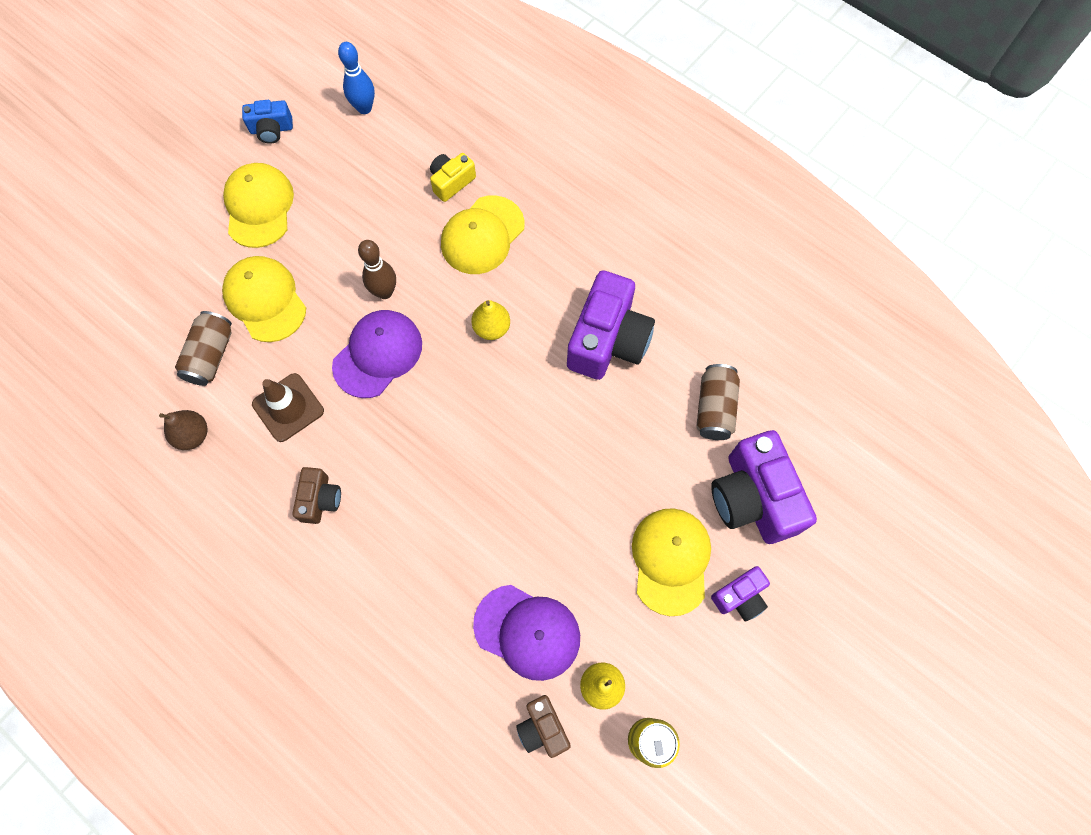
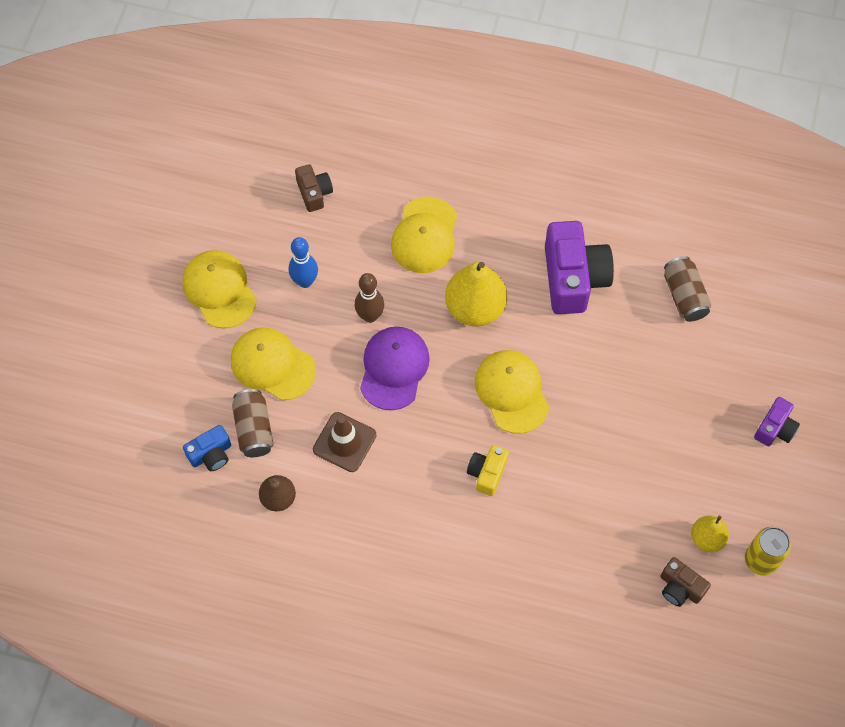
camera: 25 degrees left, 5 degrees down
(271, 129) = (189, 219): blue camera -> blue camera (211, 454)
(320, 499) = (413, 501): brown camera -> brown camera (314, 193)
(364, 108) = (261, 168): blue bowling pin -> blue bowling pin (305, 281)
(451, 182) = (373, 201): yellow camera -> yellow camera (487, 473)
(491, 328) = (475, 308): yellow pear -> yellow pear, size x1.78
(527, 632) = (631, 525): purple cap -> none
(670, 560) = (710, 425): yellow cap -> yellow cap (512, 392)
(753, 498) = (748, 351): purple camera -> none

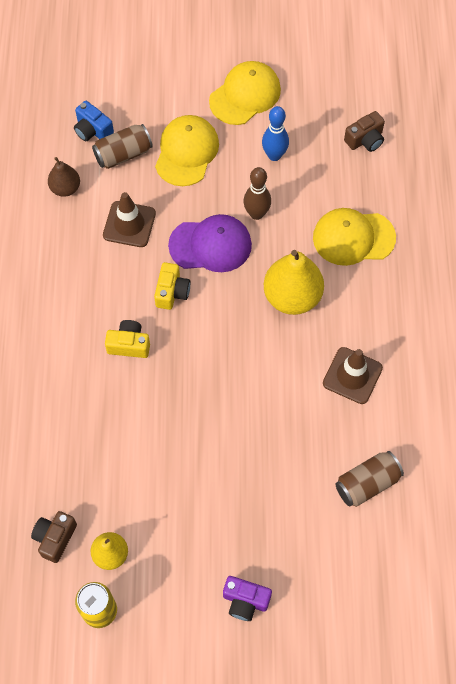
camera: 75 degrees right, 0 degrees up
(438, 418) = (172, 292): none -> yellow camera
(512, 392) = (215, 347): yellow cap -> none
(573, 278) = (352, 375): purple camera -> brown traffic cone

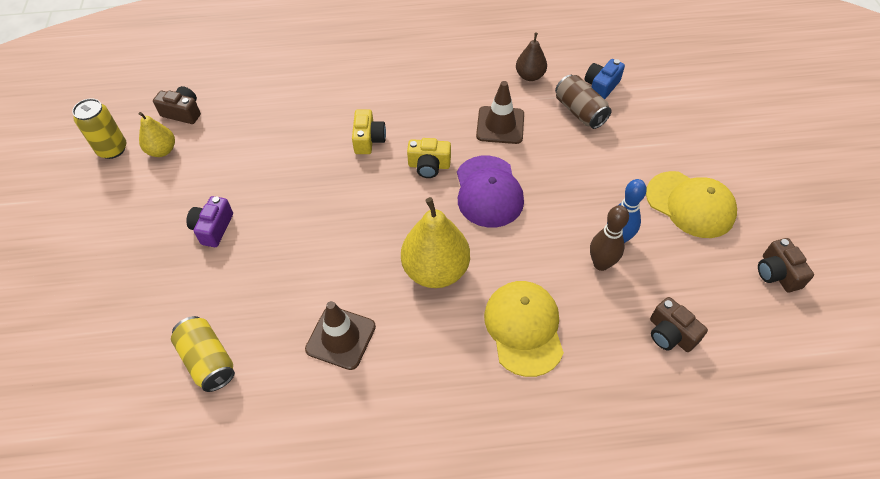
camera: 85 degrees right, 10 degrees down
(186, 152) = (597, 160): yellow cap -> none
(245, 601) = (98, 256): purple camera -> purple camera (213, 228)
(256, 214) = (535, 228): brown bowling pin -> brown bowling pin (601, 264)
(318, 57) = (777, 273): none -> brown camera
(367, 483) = (208, 360): brown can -> yellow can

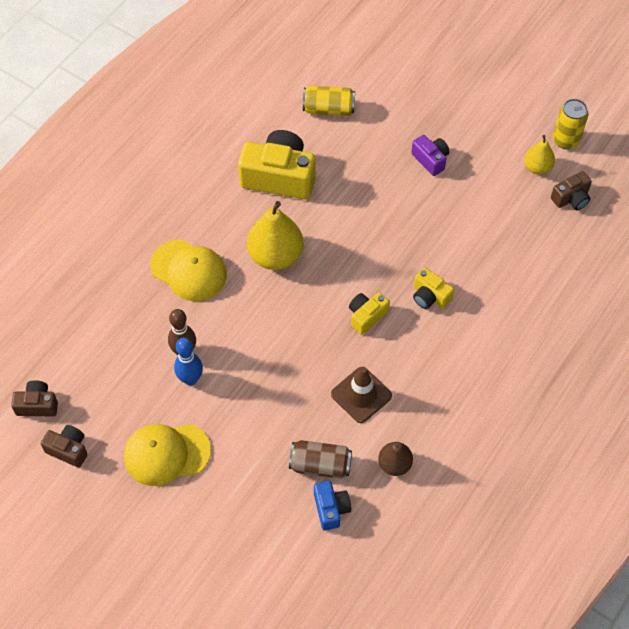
camera: 130 degrees right, 5 degrees up
(341, 338) = (279, 177): brown traffic cone -> yellow camera
(488, 191) = (306, 335): purple cap -> none
(670, 334) = (103, 344): brown camera -> brown camera (37, 405)

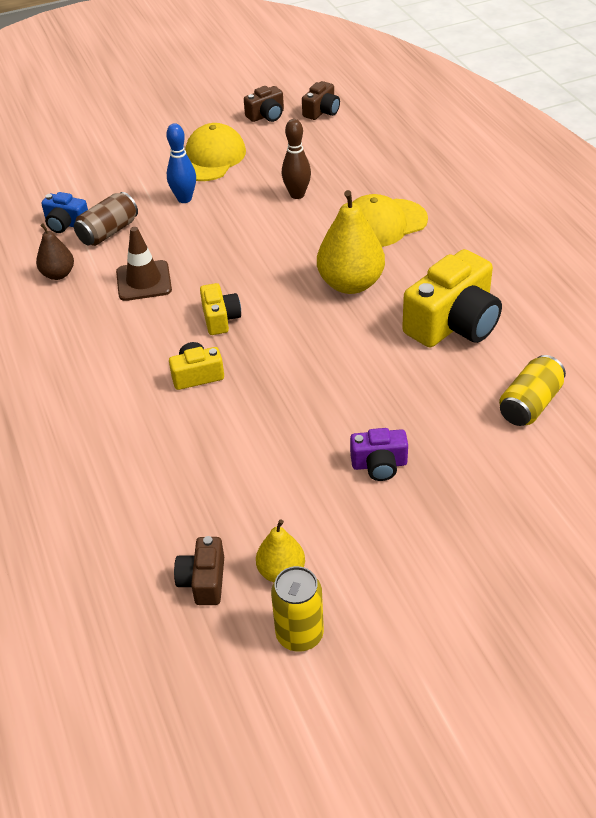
camera: 125 degrees right, 15 degrees down
(190, 379) = (266, 190): blue bowling pin -> blue bowling pin (184, 199)

